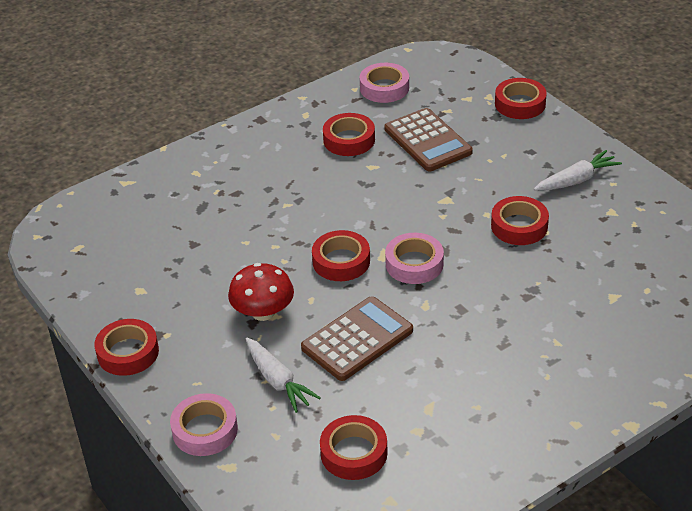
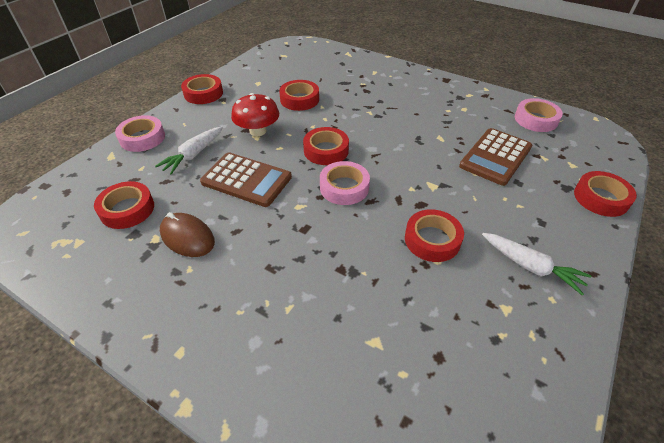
camera: 65 degrees right, 5 degrees up
(349, 140) = (460, 119): red tape -> red tape (299, 99)
(429, 403) = (187, 237): none -> brown mouse

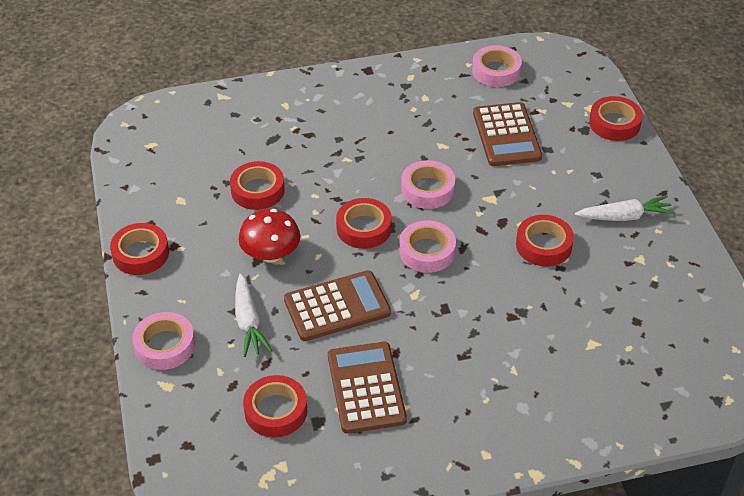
camera: 45 degrees left, 0 degrees up
(187, 237) = (366, 388): brown mouse -> brown calculator
(396, 155) = (427, 189): none -> pink tape

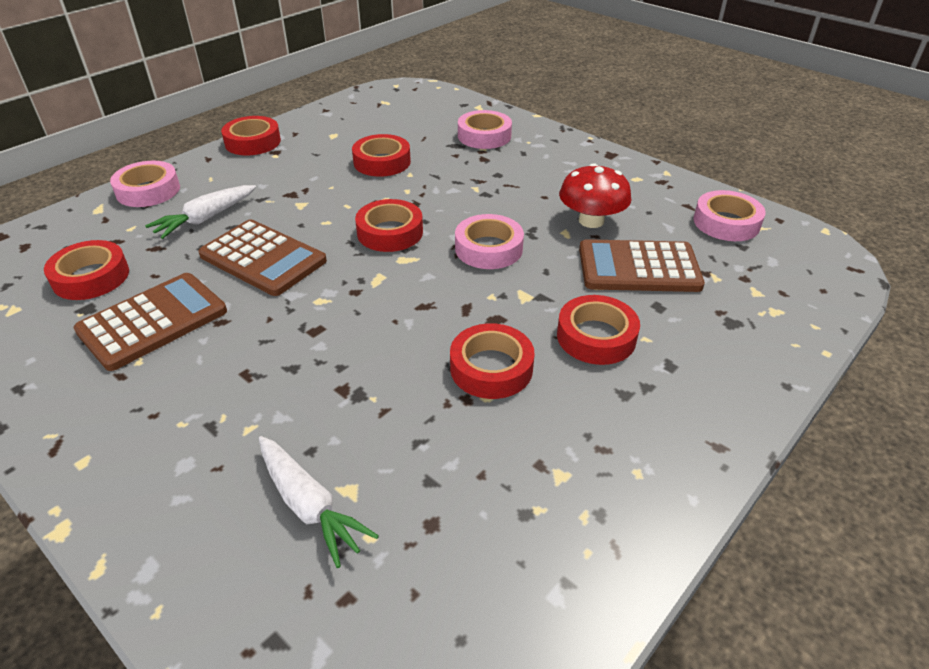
camera: 55 degrees right, 5 degrees down
(271, 254) = (305, 197): red mushroom -> red mushroom (591, 220)
(427, 251) = (394, 283): pink tape -> pink tape (484, 136)
(506, 135) = (638, 267): brown calculator -> brown calculator turned 45 degrees clockwise
(614, 123) = (781, 344): red tape -> red tape (596, 337)
(625, 216) = (625, 424): white carrot -> white carrot (309, 506)

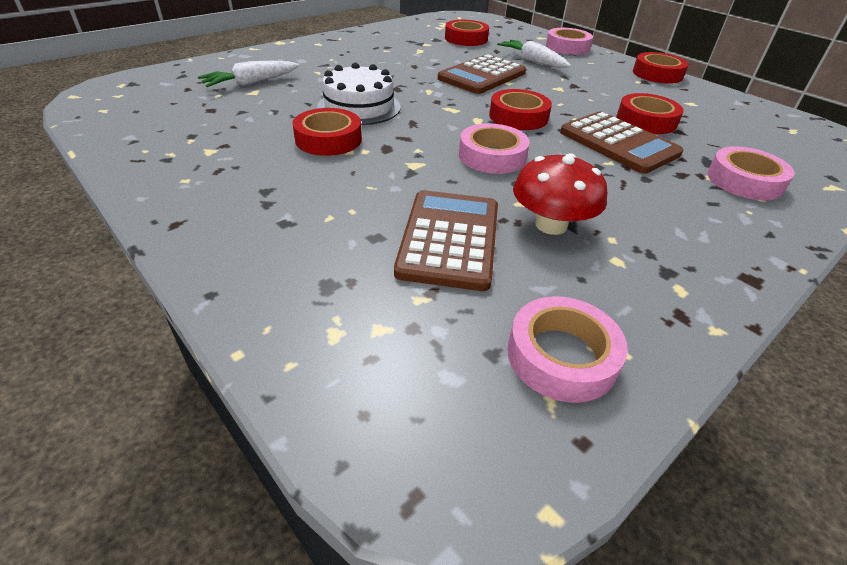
camera: 95 degrees right, 0 degrees up
(153, 321) = (419, 52): brown calculator -> brown calculator (618, 143)
(387, 357) = (359, 107): none -> white cake
(596, 337) = (343, 190): red tape -> none

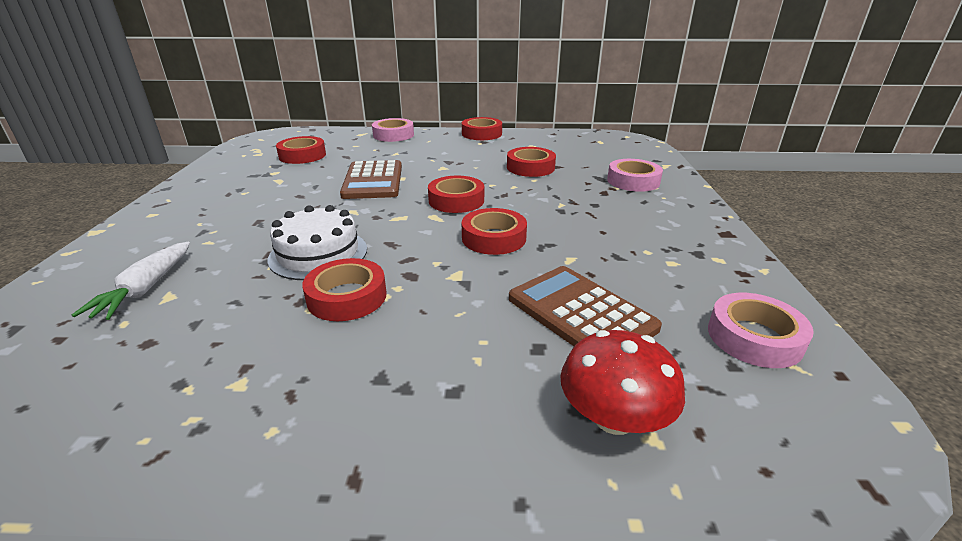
camera: 45 degrees left, 10 degrees down
(492, 156) = (494, 238): pink tape -> red tape
(532, 61) = (389, 155): white carrot -> none
(551, 225) = (608, 263): red mushroom -> red mushroom (614, 417)
(618, 143) = (543, 189): brown calculator -> none

